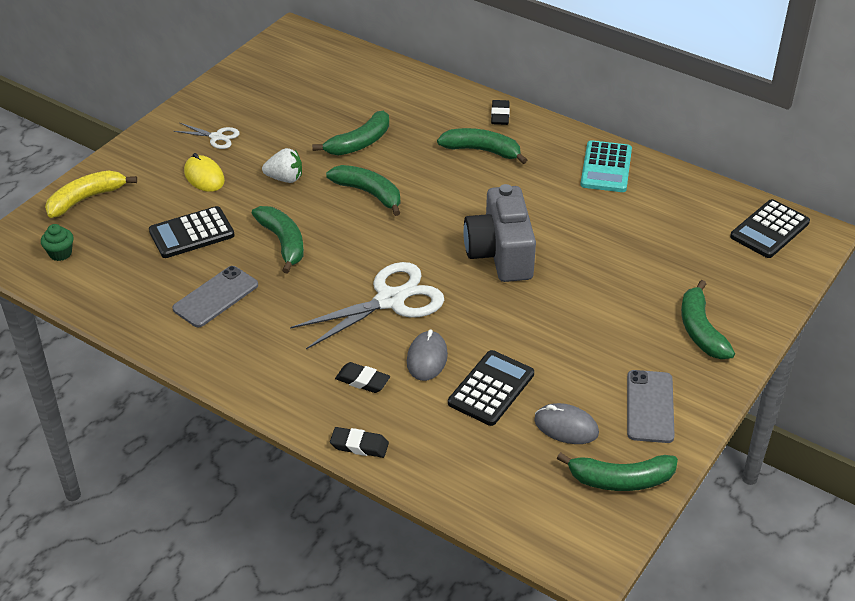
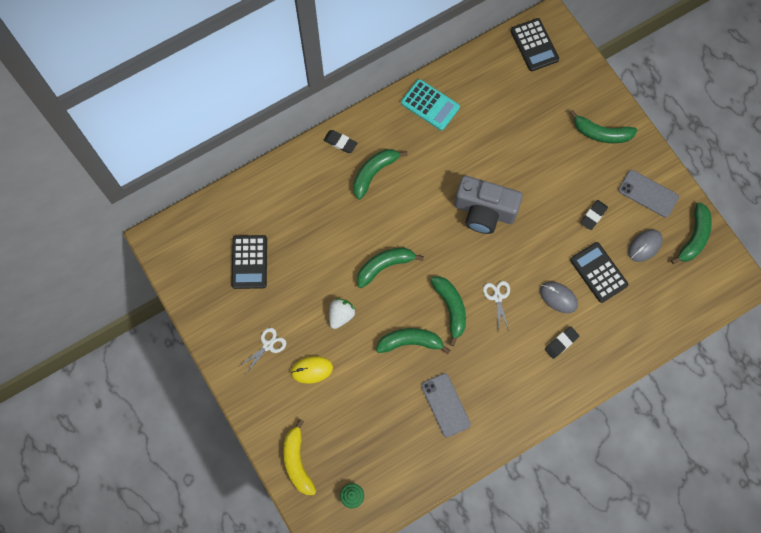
camera: 65 degrees left, 30 degrees up
(192, 233) = (372, 399): black calculator -> black calculator (249, 262)
(359, 143) = (325, 249): green banana -> green banana (451, 308)
(359, 445) = (612, 366): black eraser -> black eraser (593, 216)
(390, 300) = (497, 297): white scissors -> white scissors, size x0.49

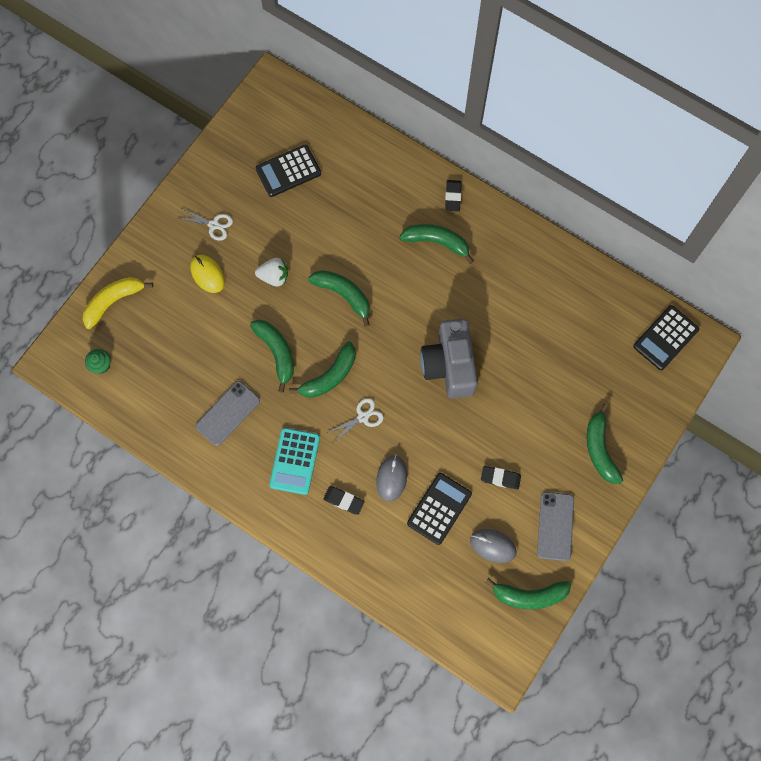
camera: 65 degrees right, 0 degrees up
(430, 105) = (539, 263): turquoise calculator -> turquoise calculator (295, 461)

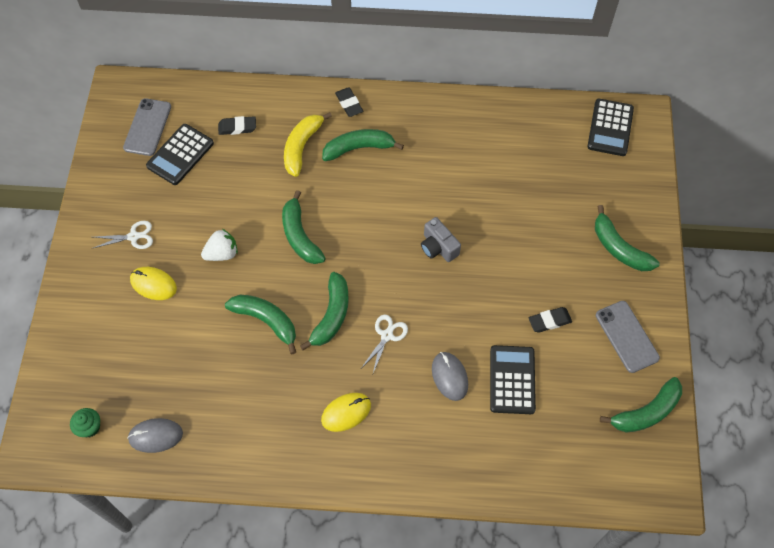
camera: 30 degrees left, 10 degrees down
(113, 301) = (69, 359): yellow banana -> yellow banana (302, 147)
(228, 413) = (251, 403): grey phone -> grey phone (147, 127)
(295, 461) = (346, 412): turquoise calculator -> yellow mouse
(343, 295) = (300, 236): green banana -> green banana turned 120 degrees counterclockwise
(344, 501) = (417, 423): black eraser -> black eraser (237, 127)
(449, 365) = (438, 247): grey camera -> grey camera, size x0.54
(493, 546) = (583, 386): grey mouse -> grey mouse (155, 436)

